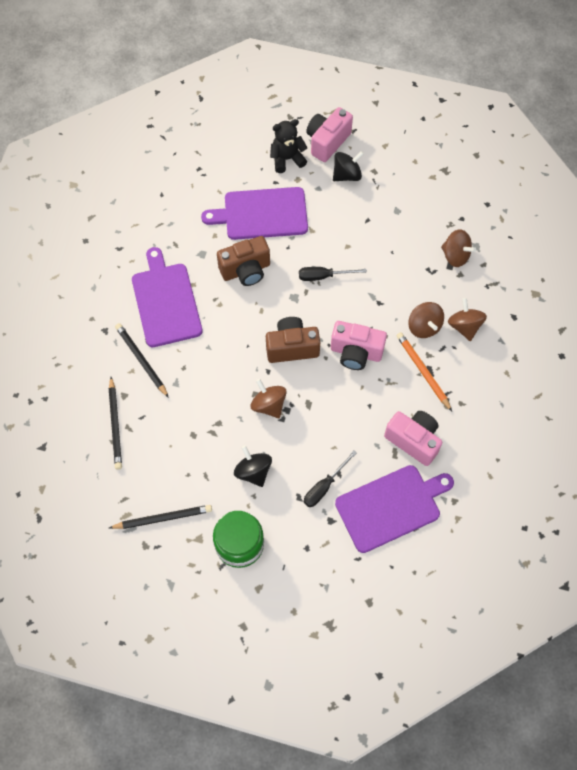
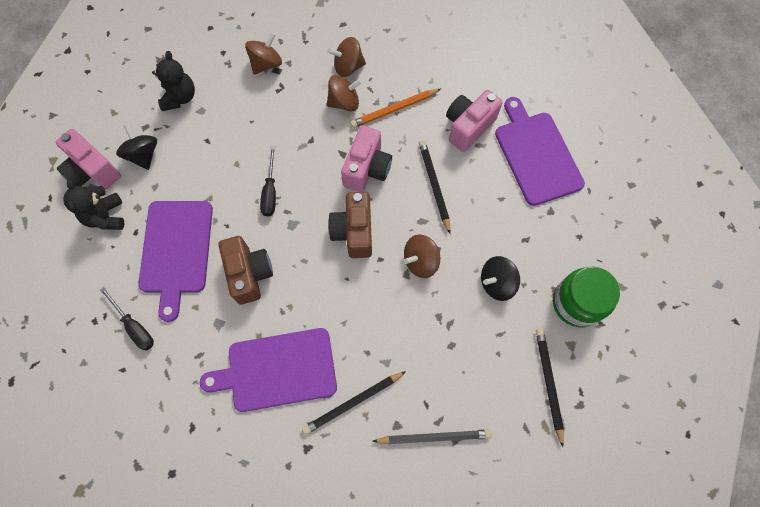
camera: 85 degrees left, 5 degrees up
(324, 486) = (515, 214): black screwdriver -> black screwdriver (134, 326)
(345, 412) = (434, 186): none -> black pencil
(408, 192) = (180, 97): none -> black teddy bear

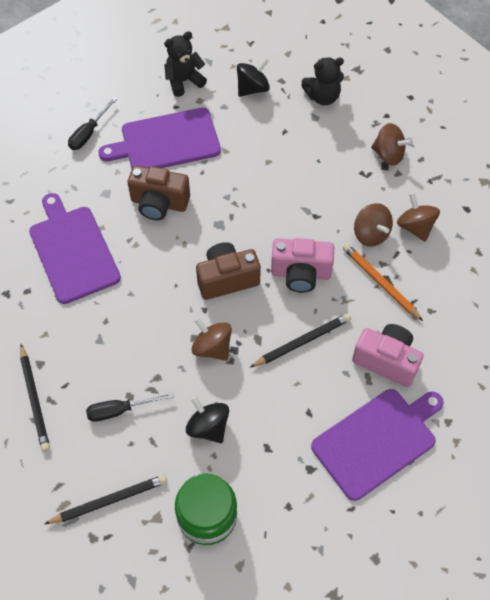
camera: 75 degrees right, 10 degrees down
(93, 171) = (224, 58): pink camera -> none
(249, 274) = (159, 203): brown camera -> brown camera turned 45 degrees clockwise
(270, 192) = (247, 197): black screwdriver -> black screwdriver (120, 410)
(353, 402) = (54, 320): black pencil -> none

